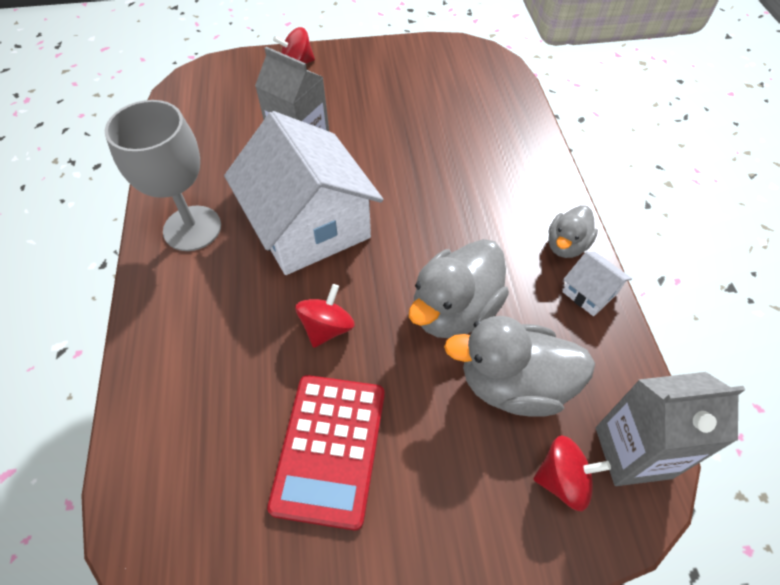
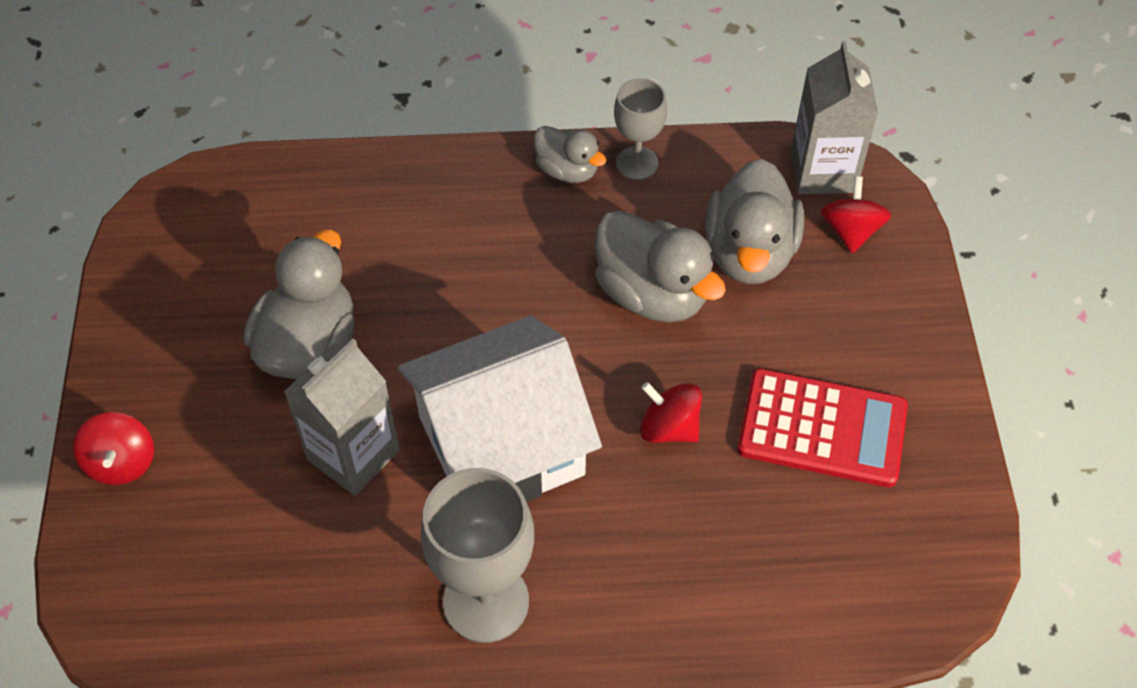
camera: 85 degrees left, 0 degrees up
(381, 124) = (309, 345): none -> grey duck
(590, 292) = (637, 163): white house -> grey goblet

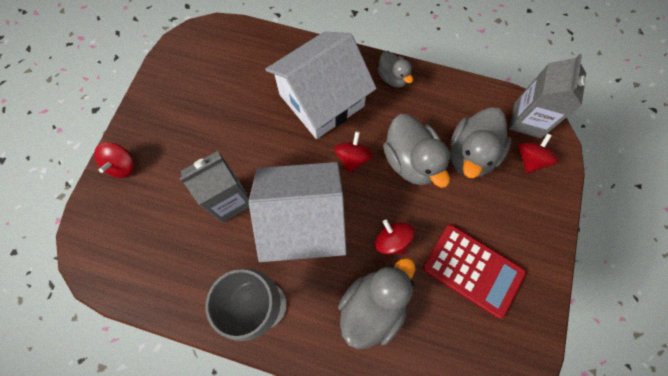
camera: 20 degrees right, 15 degrees up
(309, 345) = (231, 133): grey duck -> grey duck (372, 305)
(454, 243) = (321, 100): none -> white house
(548, 320) = (352, 158): none -> red spinning top
(637, 163) = (430, 85): grey goblet -> none

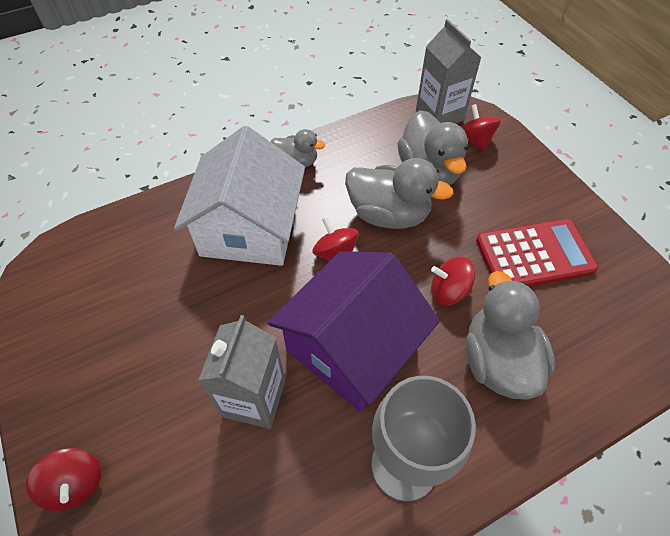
camera: 45 degrees left, 15 degrees down
(303, 220) = (351, 347): white house -> purple house

